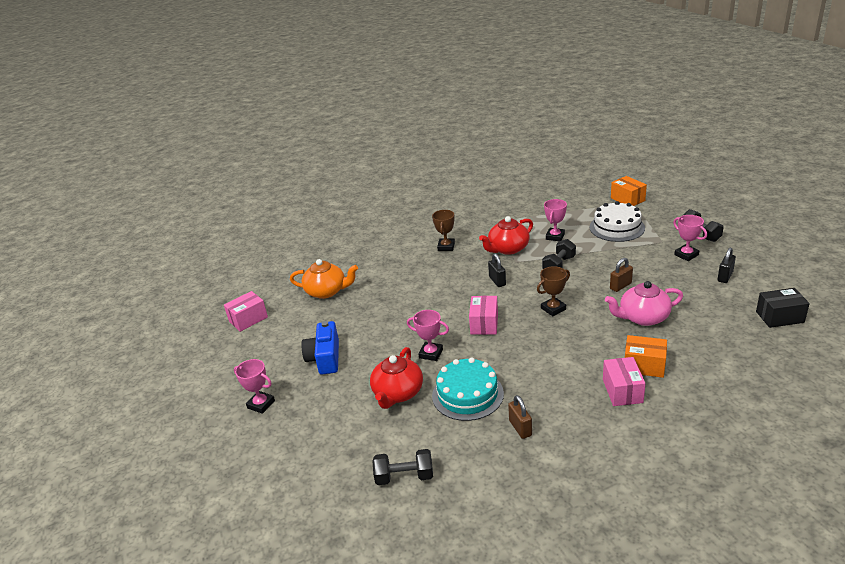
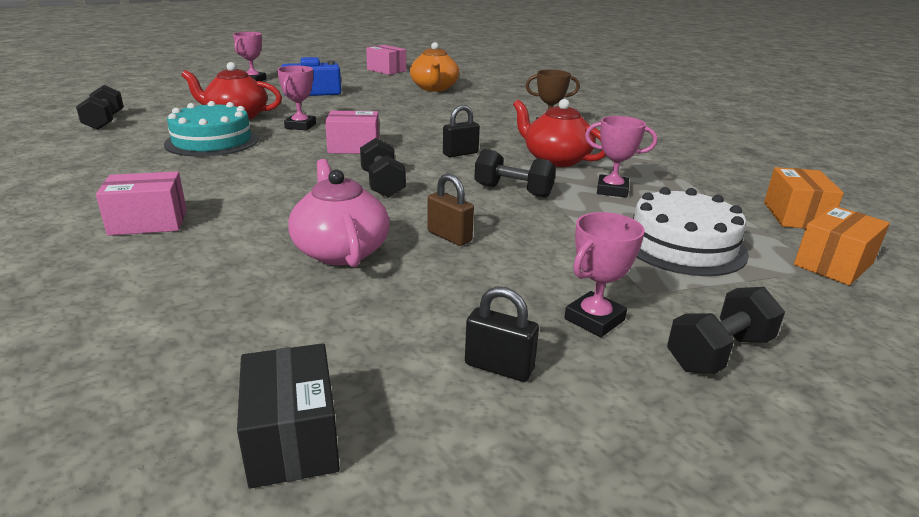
camera: 75 degrees right, 5 degrees down
(520, 428) = (128, 163): brown padlock -> none
(553, 309) = (382, 184): brown trophy -> black dumbbell
(644, 365) = (199, 242): orange box -> orange box (795, 216)

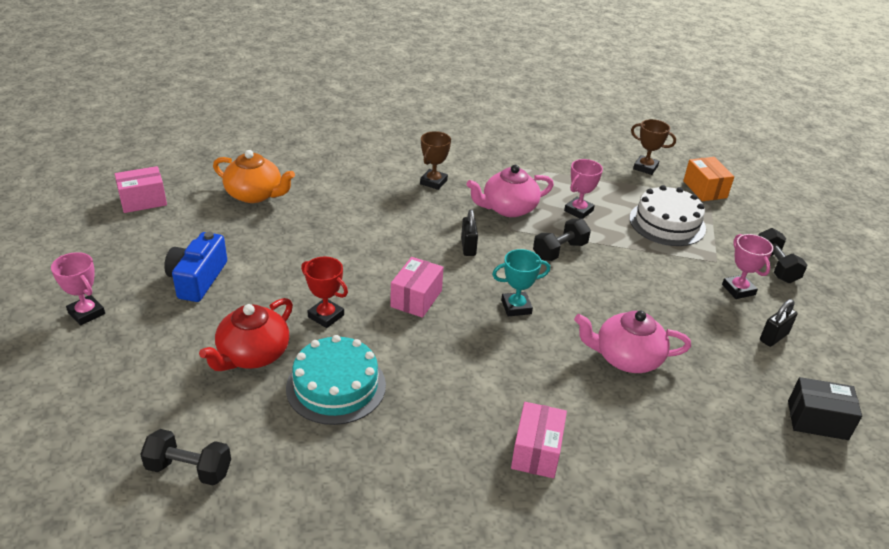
camera: 65 degrees left, 10 degrees up
(300, 126) = (326, 316): pink trophy -> red trophy
(382, 184) = (516, 307): black dumbbell -> turquoise trophy
(449, 236) = (623, 304): brown padlock -> none
(555, 159) = (508, 208): red teapot -> pink teapot
(795, 216) = (645, 167): orange box -> brown trophy

